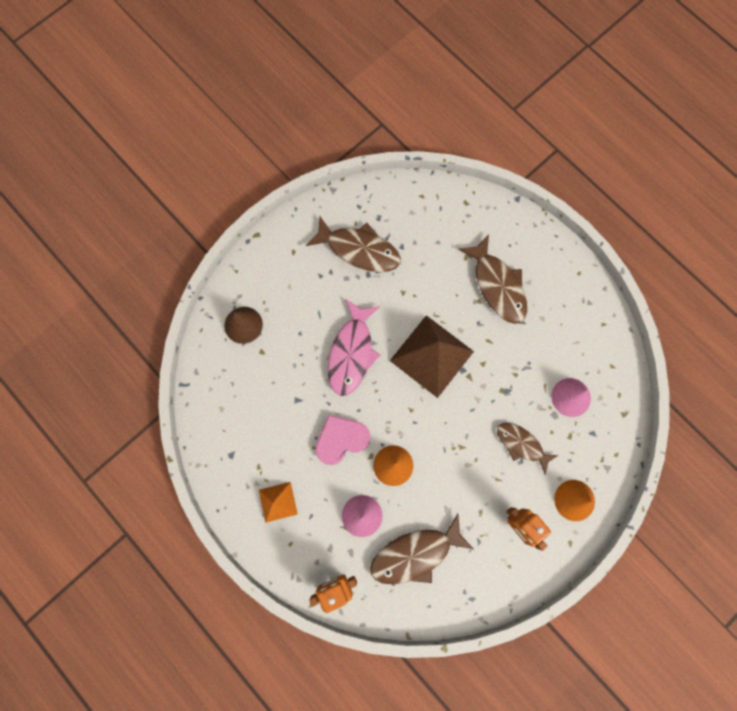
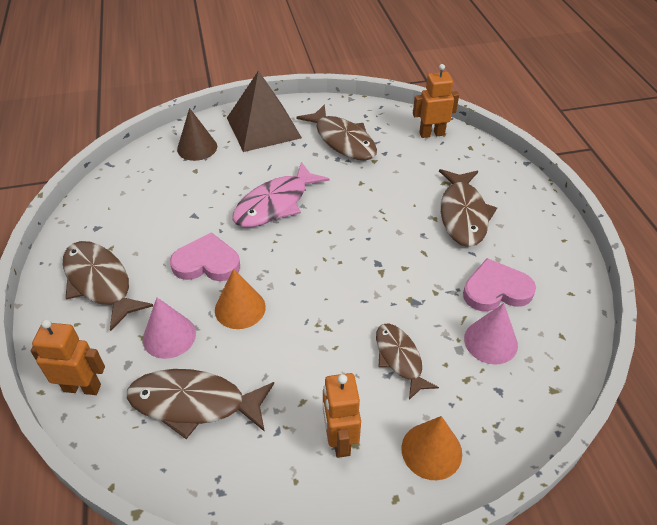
camera: 30 degrees right, 30 degrees down
(278, 502) = (100, 282): orange pyramid -> brown fish
(427, 202) = (431, 134): none -> orange robot
(431, 356) = (353, 239): brown pyramid -> brown pyramid (263, 127)
(554, 349) = (496, 290): none -> pink heart

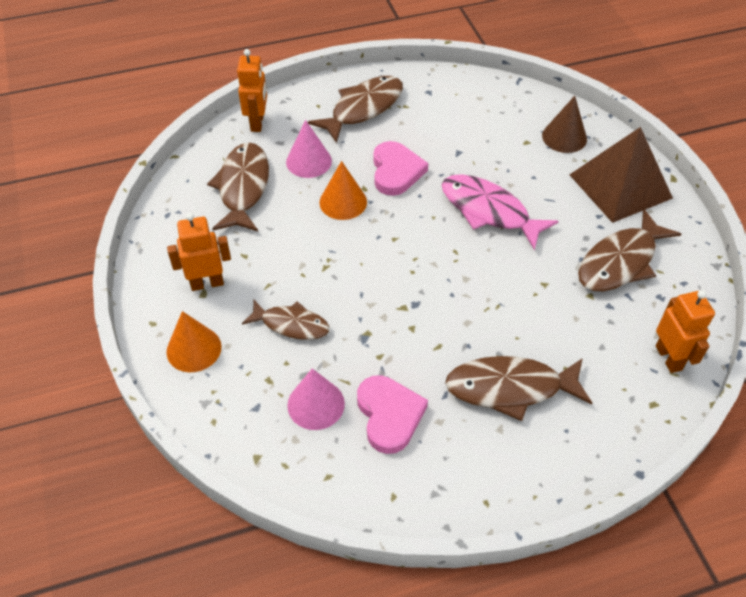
camera: 85 degrees right, 5 degrees up
(399, 358) = (291, 324): brown fish -> brown fish turned 45 degrees clockwise

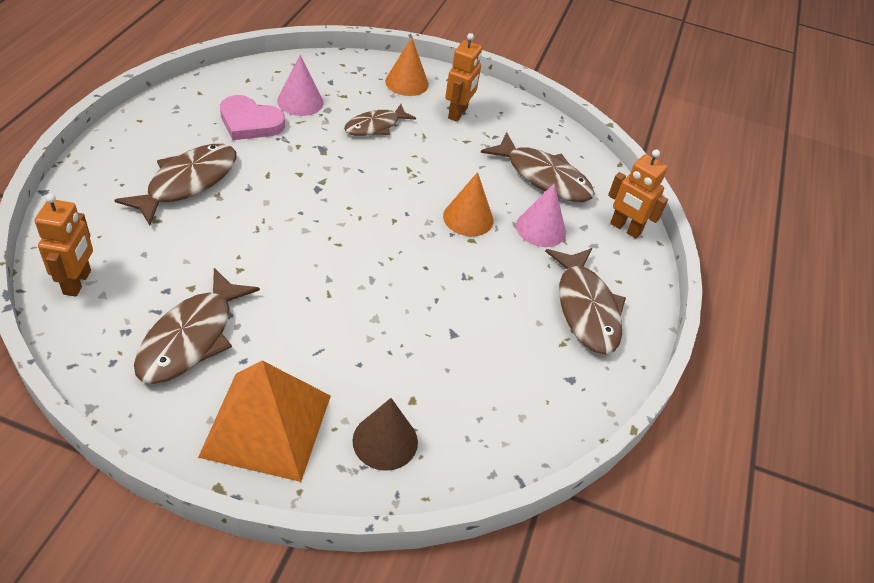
camera: 120 degrees right, 5 degrees down
(396, 171) = (472, 272): pink heart -> none
(489, 211) = (355, 296): pink fish -> none
(620, 186) = (267, 425): brown pyramid -> orange pyramid
(620, 262) = (191, 337): brown fish -> brown fish turned 150 degrees counterclockwise
(669, 358) = (78, 282): orange robot -> orange robot turned 105 degrees counterclockwise

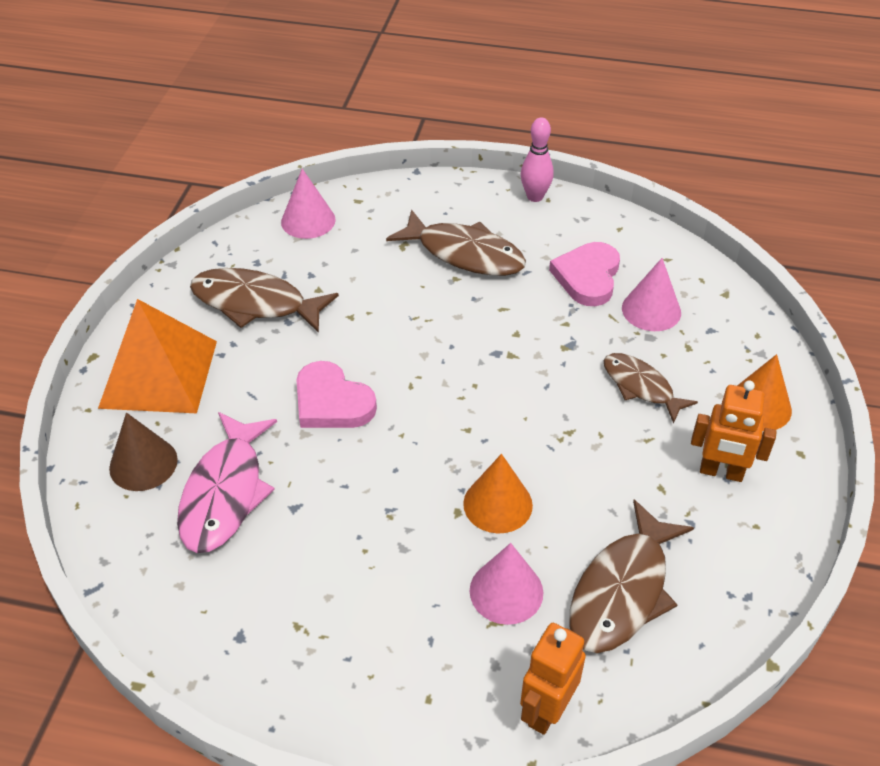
camera: 90 degrees right, 0 degrees up
(78, 282) = (308, 220): orange robot -> pink cone
(131, 126) = (535, 197): none -> pink bowling pin
(343, 296) = (332, 402): none -> pink heart
(431, 379) = (225, 493): none -> pink fish
(586, 308) = (363, 653): brown fish -> none

